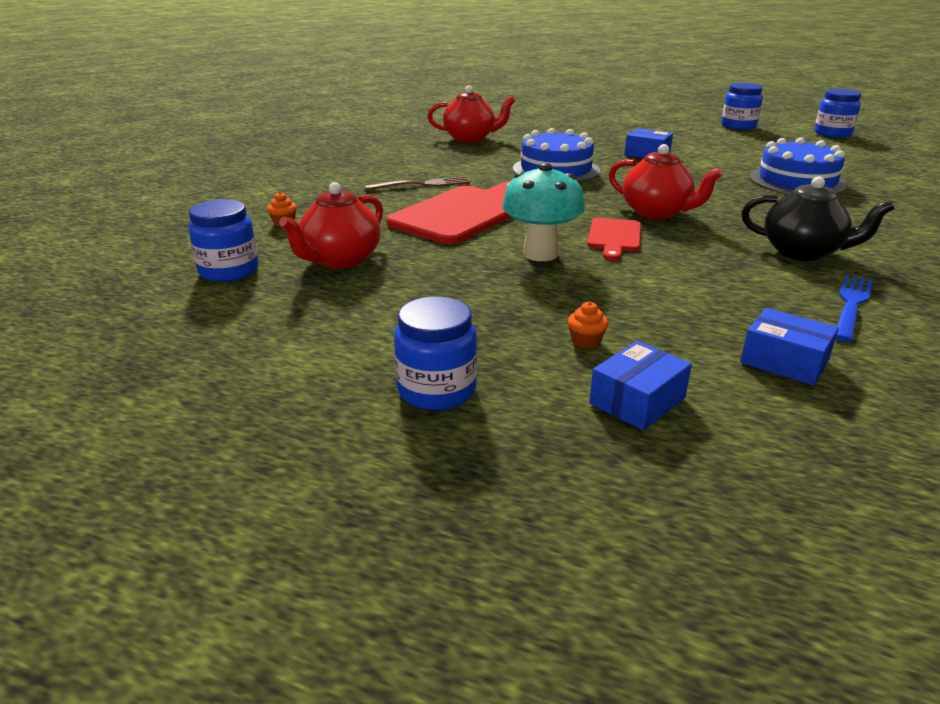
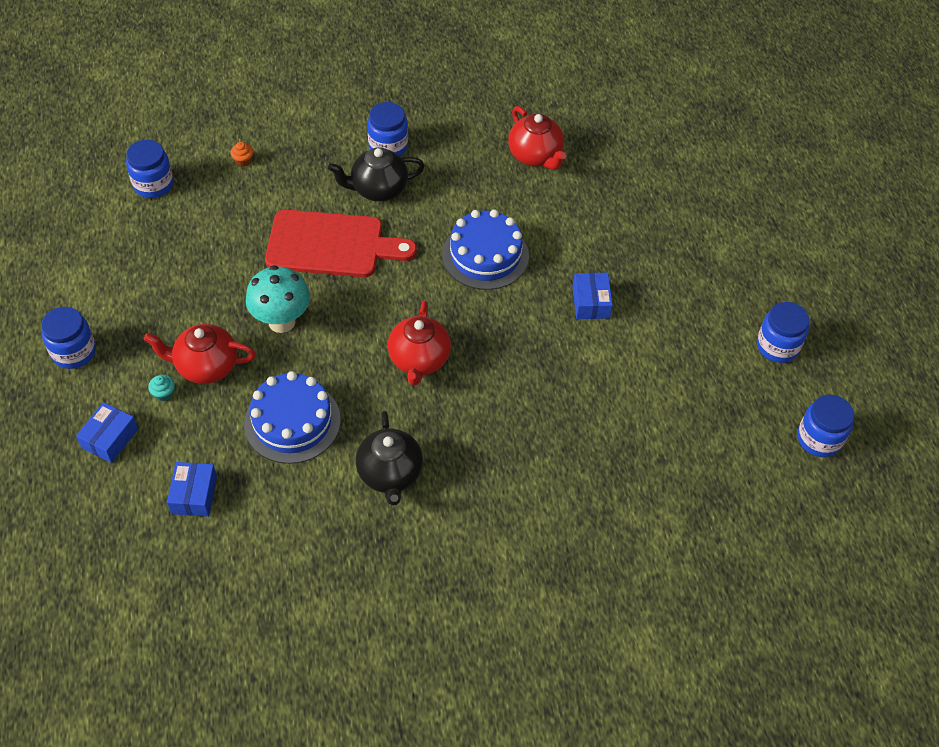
camera: 55 degrees right, 25 degrees up
(340, 260) = (202, 225): red teapot -> red teapot (206, 366)
(376, 172) = (388, 146): none -> blue jar
(422, 184) = (378, 189): brown fork -> black teapot
(586, 341) = (164, 393): orange cupcake -> turquoise cupcake
(614, 237) = (343, 351): red cutting board -> none
(637, 400) = (110, 438): blue box -> blue box turned 75 degrees counterclockwise
(797, 181) = (589, 438): blue cake -> blue cake (292, 421)
(851, 305) = (303, 518): blue fork -> none

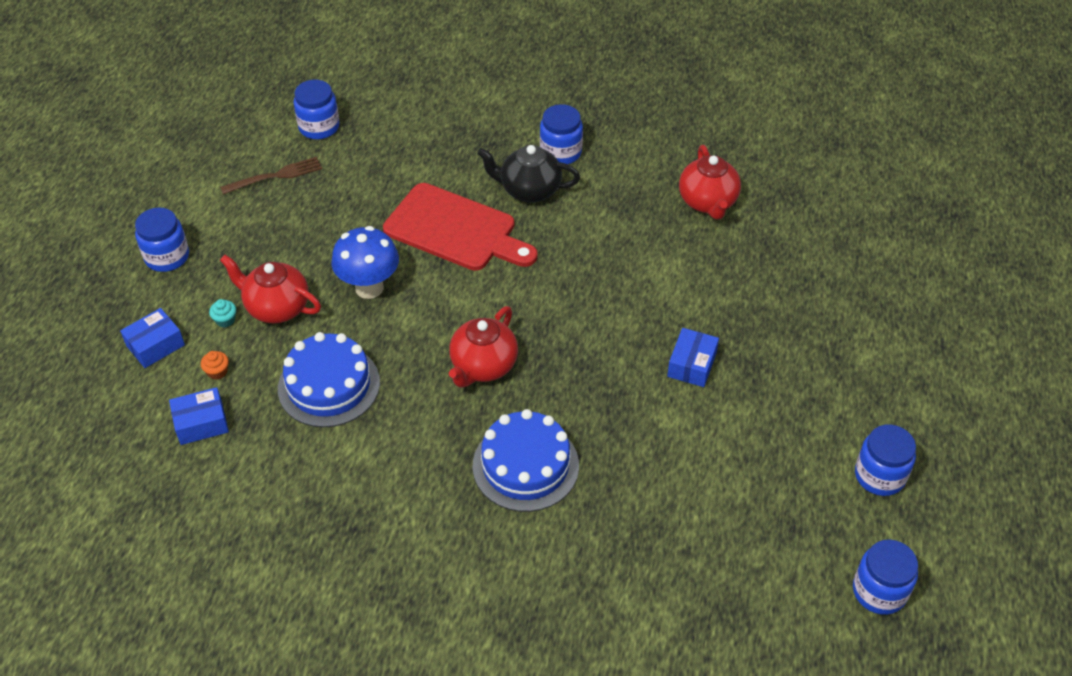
camera: 25 degrees right, 5 degrees down
(137, 243) = (275, 176): none -> brown fork
(194, 495) = (201, 423): blue box -> blue box turned 45 degrees clockwise
(243, 161) = (413, 128): orange cupcake -> orange cupcake (217, 372)
(281, 321) = (369, 288): turquoise mushroom -> blue mushroom
(390, 474) = (395, 468): black teapot -> none
(485, 255) = (604, 284): blue cake -> blue cake (525, 465)

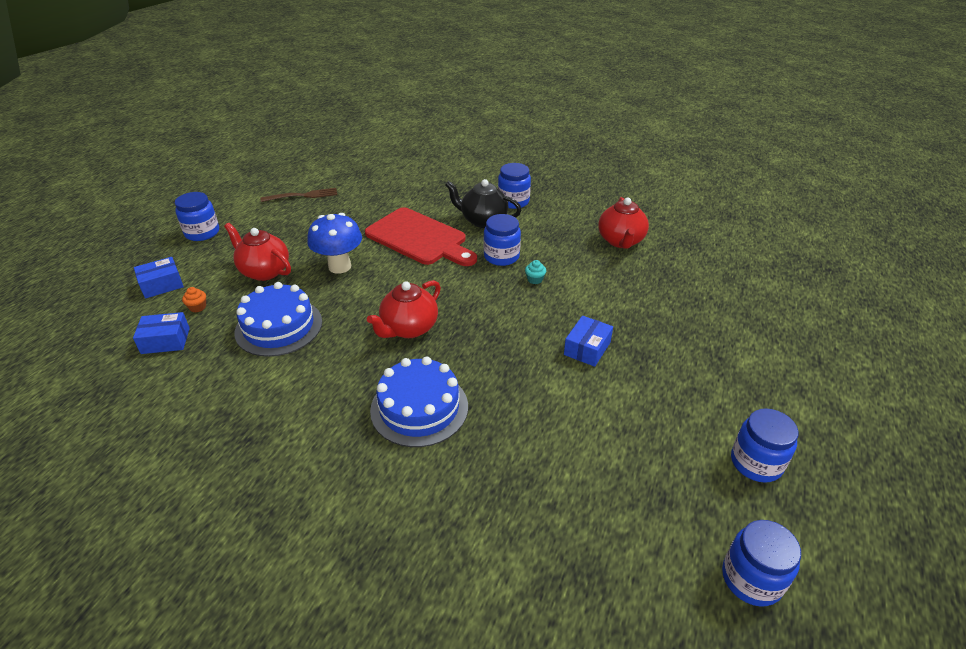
camera: 10 degrees right, 10 degrees down
(225, 320) = (222, 275): turquoise cupcake -> turquoise cupcake (535, 279)
(319, 127) = (345, 173): blue jar -> blue jar (501, 256)

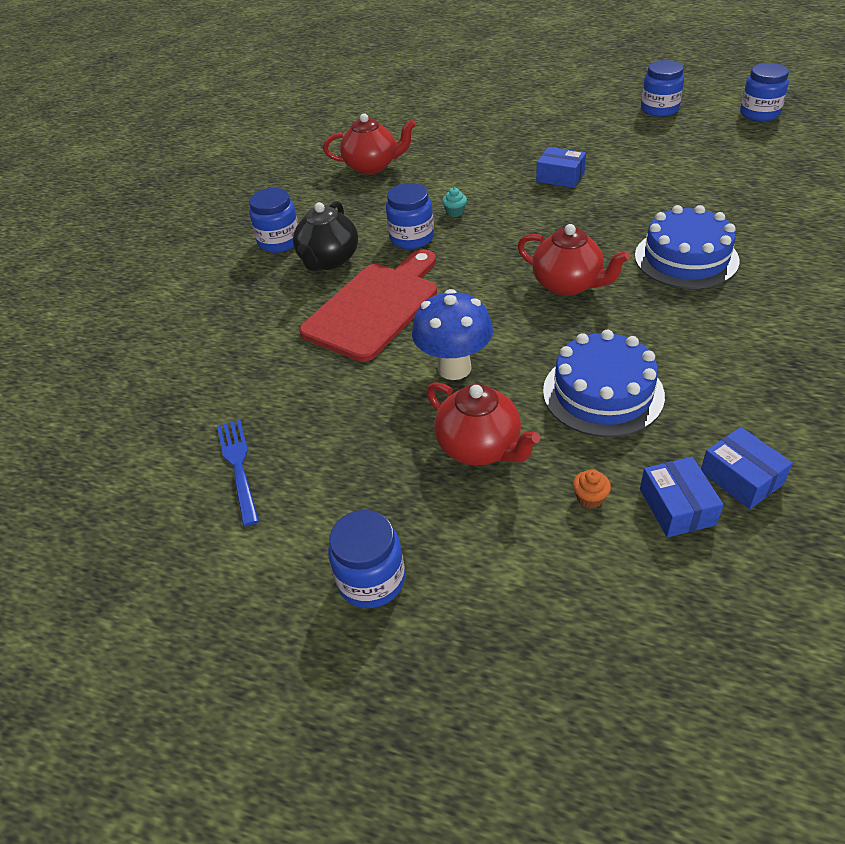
camera: 90 degrees left, 5 degrees up
(162, 285) = (545, 574): blue box -> blue box (741, 478)
(264, 271) = (480, 448): red teapot -> red teapot turned 75 degrees counterclockwise
(302, 196) = (238, 467): brown fork -> blue fork

